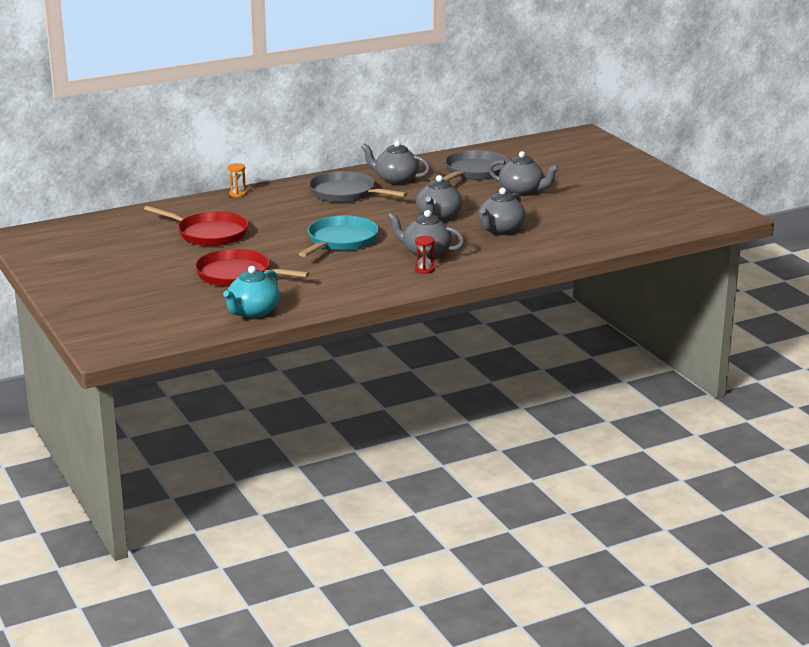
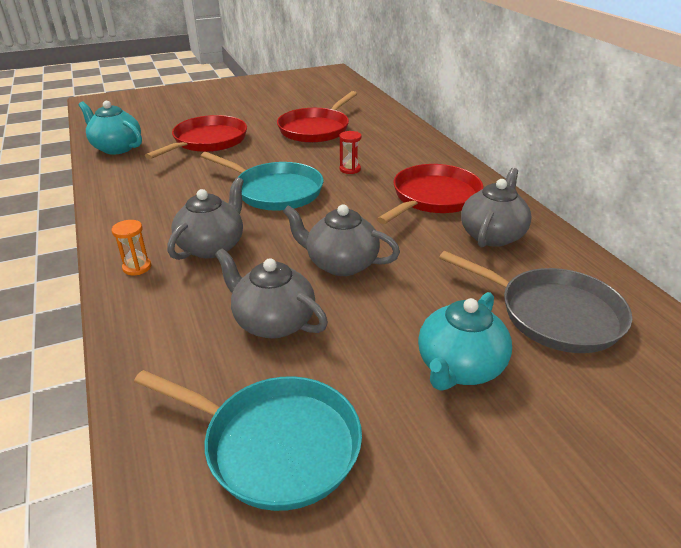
camera: 95 degrees right, 10 degrees up
(237, 194) = (426, 140): orange hourglass -> orange hourglass (137, 267)
(345, 193) = (433, 197): grey pan -> red pan
(424, 269) = (157, 242): red hourglass -> red hourglass (350, 169)
(522, 191) = (459, 368): grey teapot -> turquoise teapot
(584, 224) = (275, 445): none -> turquoise pan

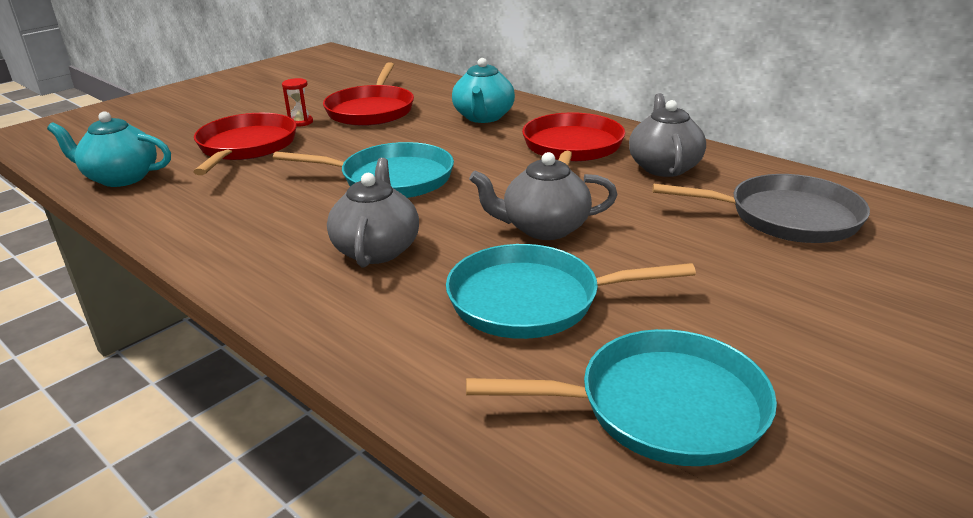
camera: 25 degrees left, 5 degrees down
(137, 267) = (303, 294): orange hourglass -> none
(273, 322) = (531, 300): grey teapot -> turquoise pan
(350, 169) = (455, 140): red hourglass -> red hourglass (301, 122)
(459, 368) = (756, 283): turquoise teapot -> turquoise teapot (483, 117)

